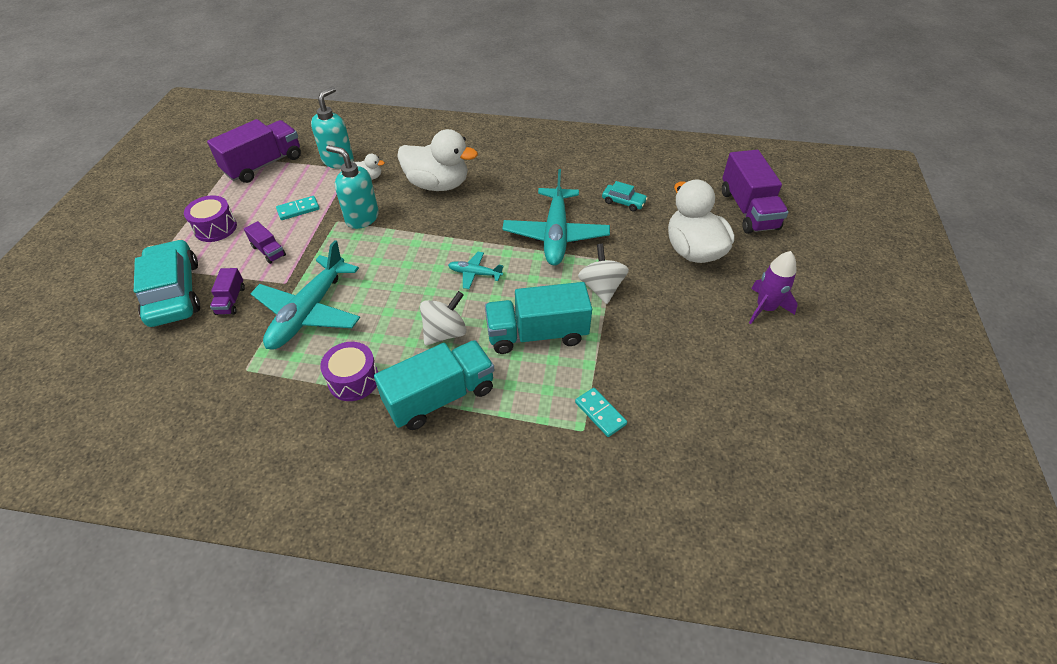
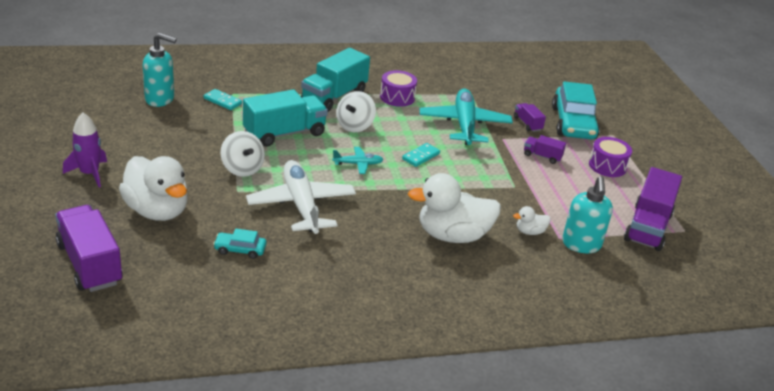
camera: 155 degrees right, 15 degrees down
(174, 292) = (573, 123): turquoise car -> turquoise car turned 45 degrees clockwise
(298, 209) = (559, 190): turquoise domino -> turquoise domino (420, 156)
(362, 218) = (495, 192): turquoise soap dispenser -> turquoise soap dispenser (160, 99)
(555, 235) = (301, 205): turquoise plane -> white plane

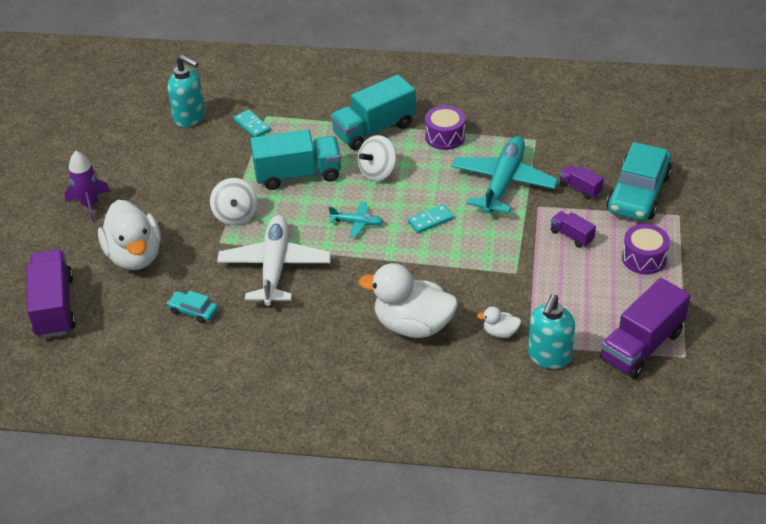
camera: 25 degrees right, 10 degrees up
(527, 124) = (580, 189): purple truck -> purple truck turned 45 degrees counterclockwise

